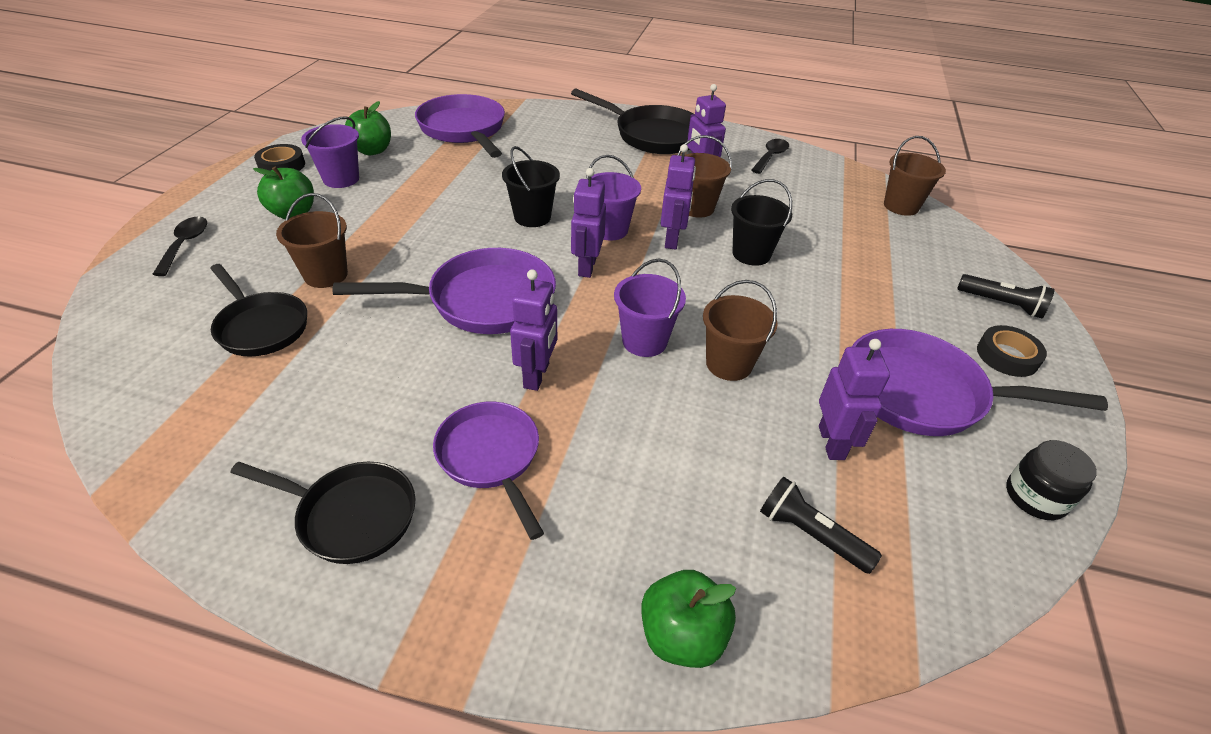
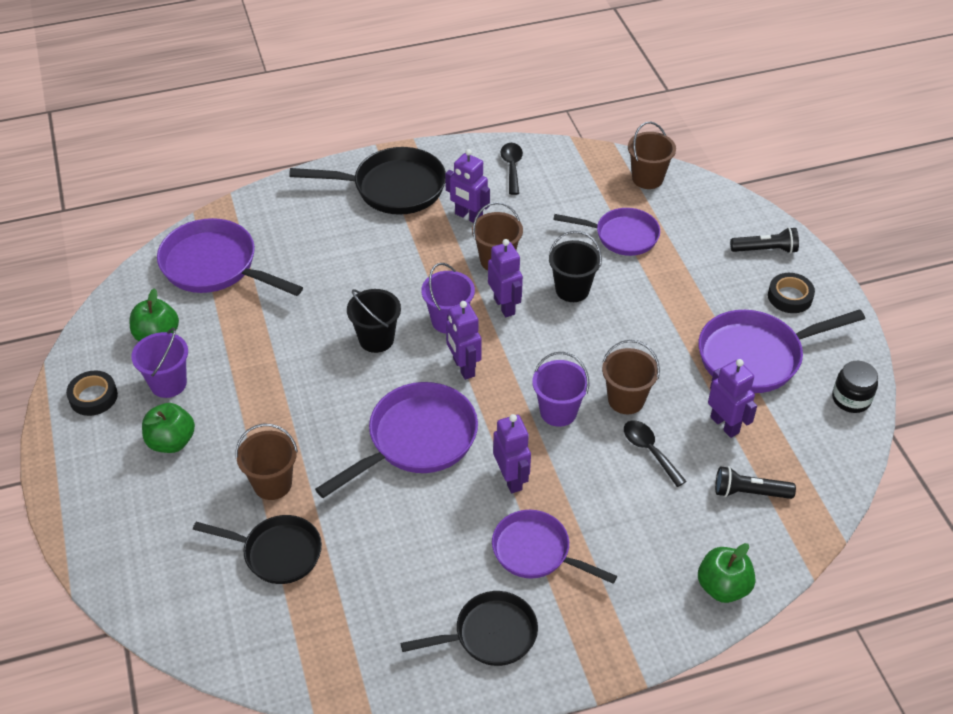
camera: 30 degrees left, 5 degrees up
(185, 245) = (119, 521): black spoon -> black spoon (649, 451)
(839, 235) = (622, 236): none -> purple pan

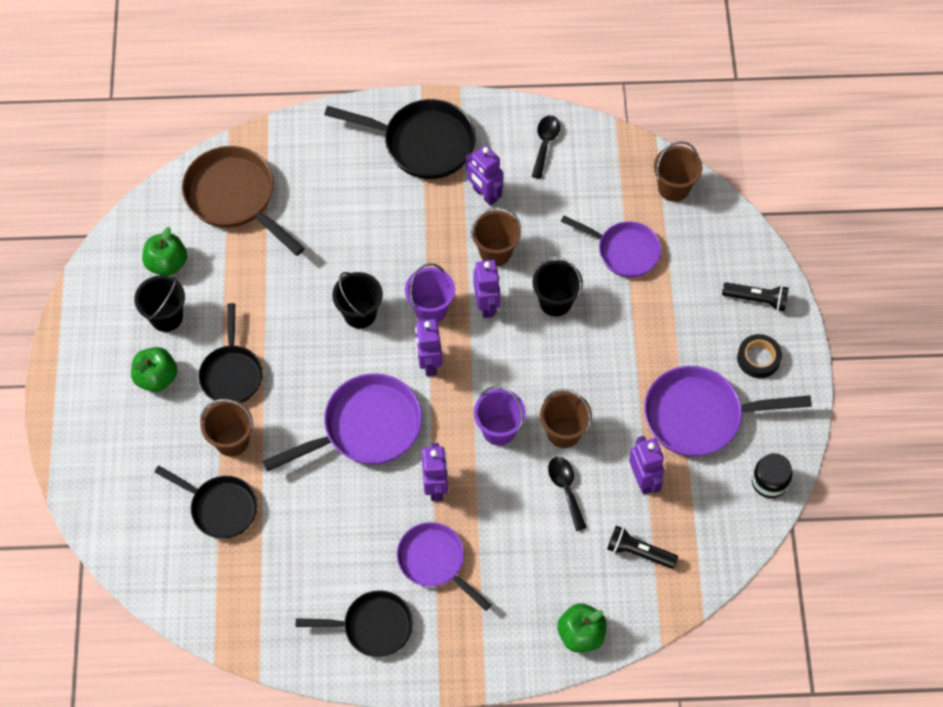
camera: 15 degrees right, 15 degrees up
(93, 397) = (100, 315): black tape -> none
(168, 383) = (166, 317): purple bucket -> black bucket
(215, 266) = (234, 197): purple pan -> brown pan
(255, 420) = (232, 373): none -> black pan

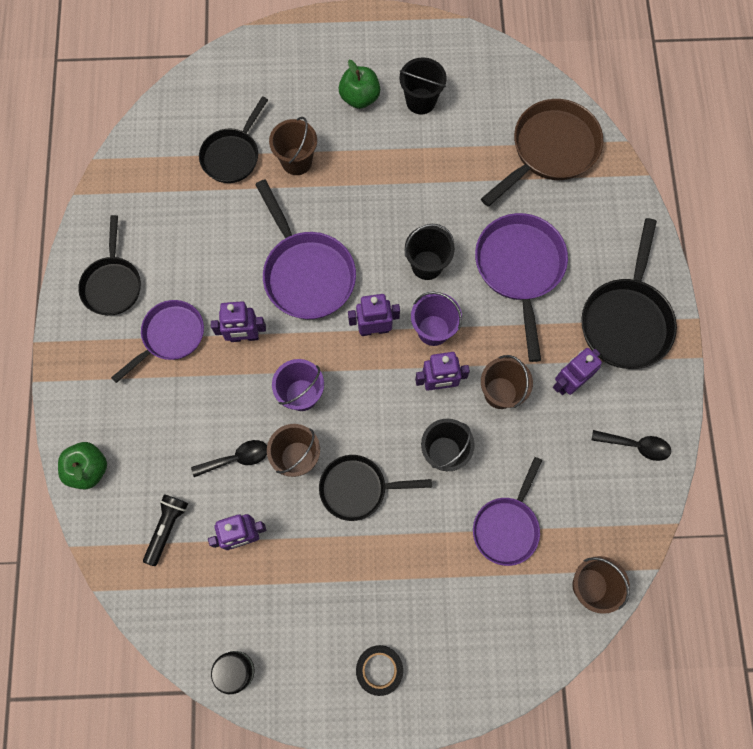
camera: 90 degrees right, 10 degrees up
(167, 263) = (476, 98): green apple -> none
(232, 373) = (363, 158): black pan -> black pan (358, 488)
(699, 416) = (312, 599): purple pan -> purple pan (519, 269)
(756, 299) = (451, 673): black flashlight -> none

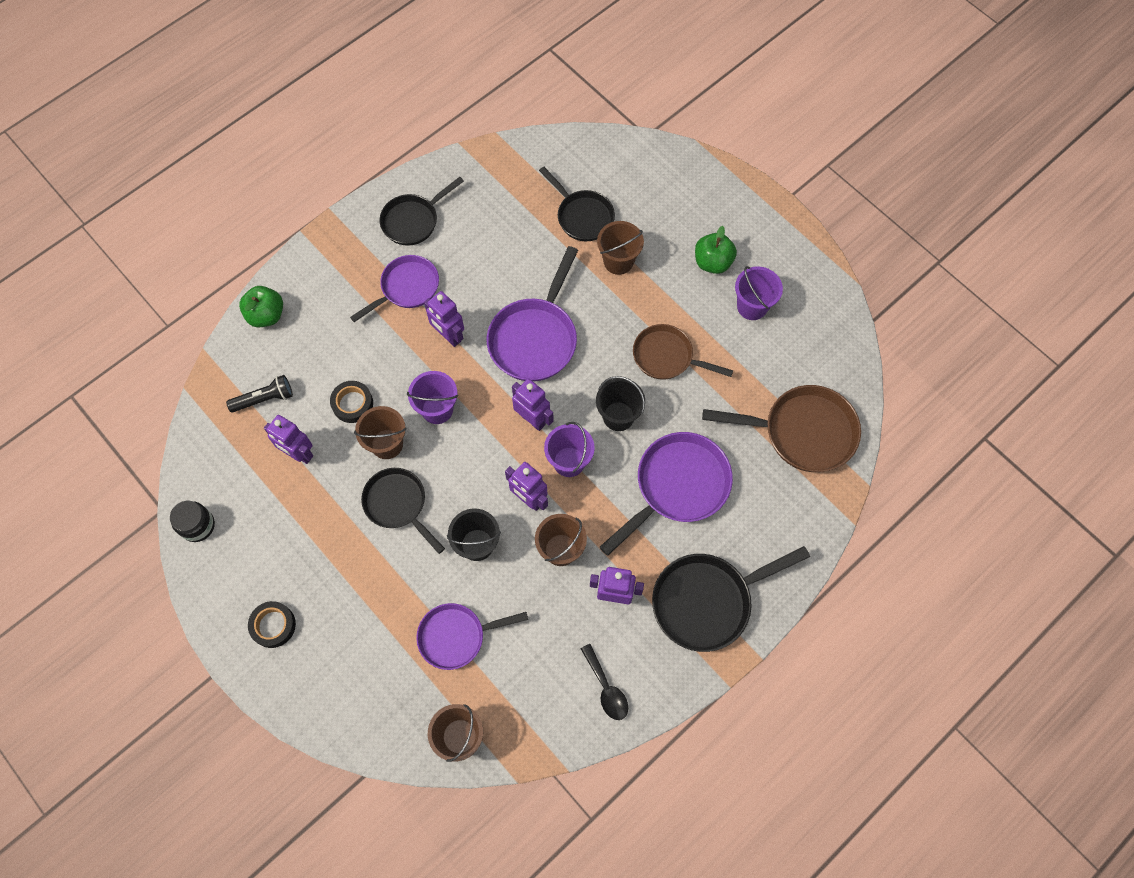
camera: 50 degrees right, 5 degrees down
(170, 336) = (406, 288): purple pan -> purple pan turned 45 degrees counterclockwise
(232, 155) = (582, 216): black pan -> black pan turned 120 degrees counterclockwise
(236, 458) = (352, 404): black spoon -> black tape
(408, 192) = (666, 357): none -> brown pan
(420, 101) = (752, 306): black bucket -> purple bucket

